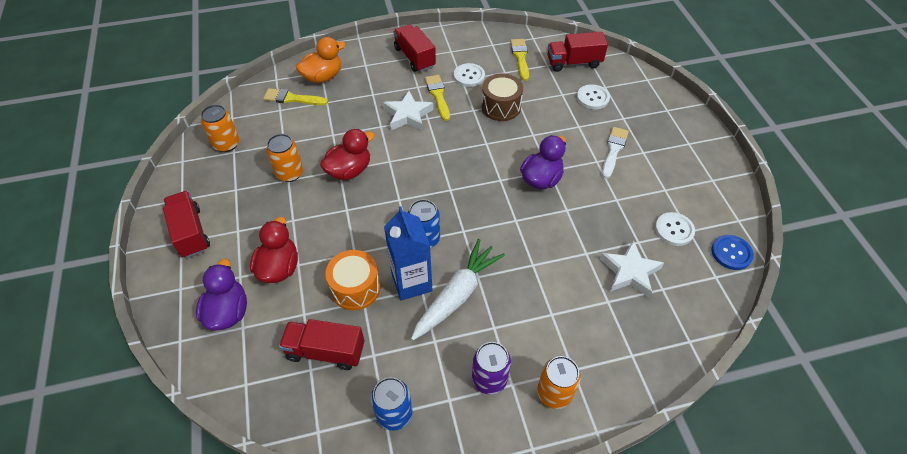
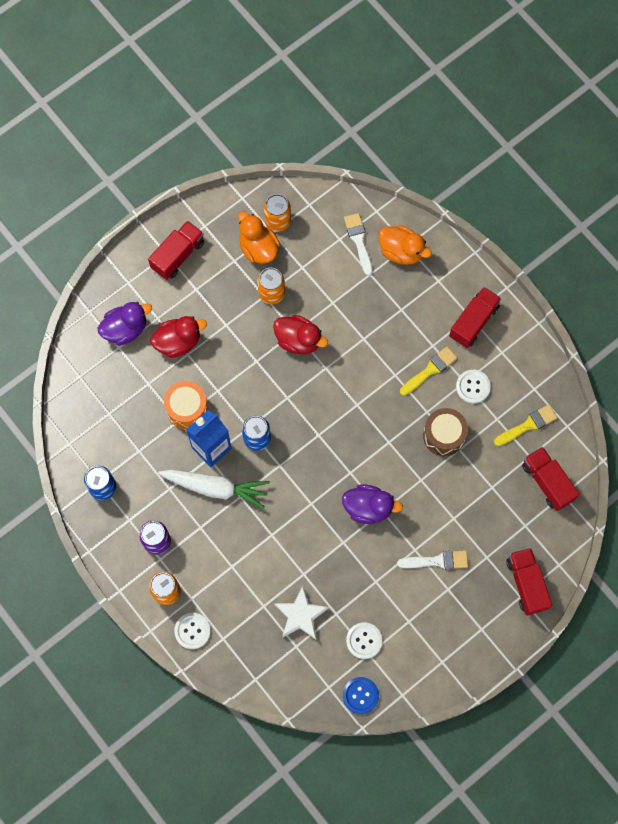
camera: 65 degrees right, 20 degrees up
(239, 167) = (258, 248): none -> orange duck
(292, 98) = (359, 241): yellow brush -> white brush
(325, 351) = (127, 416): red truck -> red truck (526, 583)
(408, 115) = (390, 355): white star -> none
(592, 98) = (501, 518): white button -> white button (192, 631)

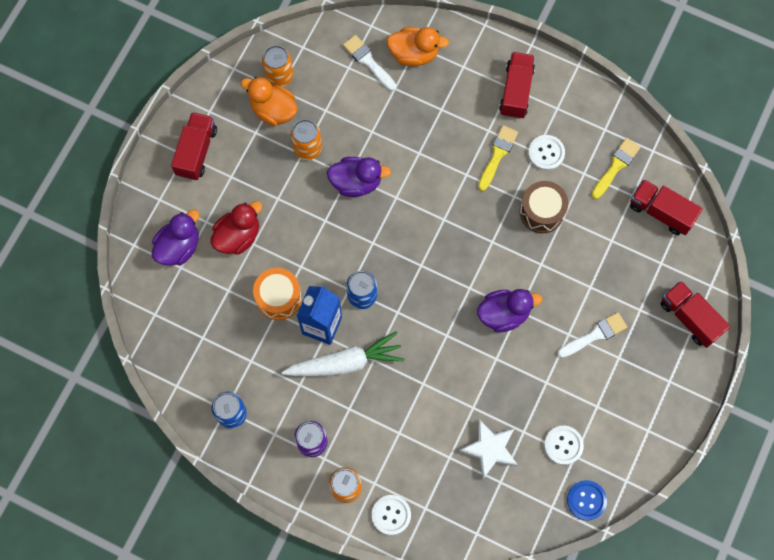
camera: 25 degrees left, 0 degrees up
(298, 340) = (356, 182): red duck -> purple duck

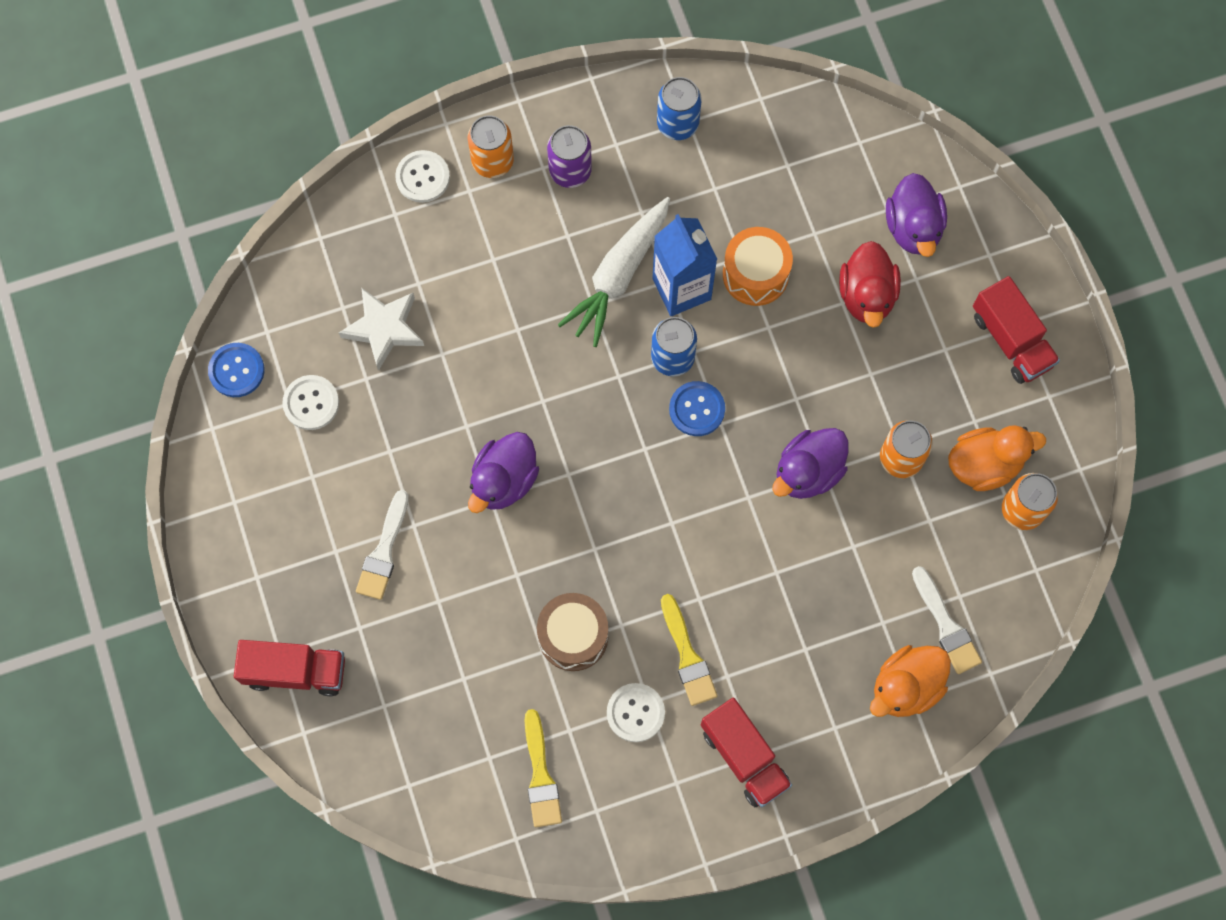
camera: 135 degrees right, 0 degrees up
(368, 61) = (946, 625): white brush -> white brush turned 60 degrees clockwise
(377, 260) = (697, 409): none -> blue button
(661, 212) = (438, 769): red truck -> none

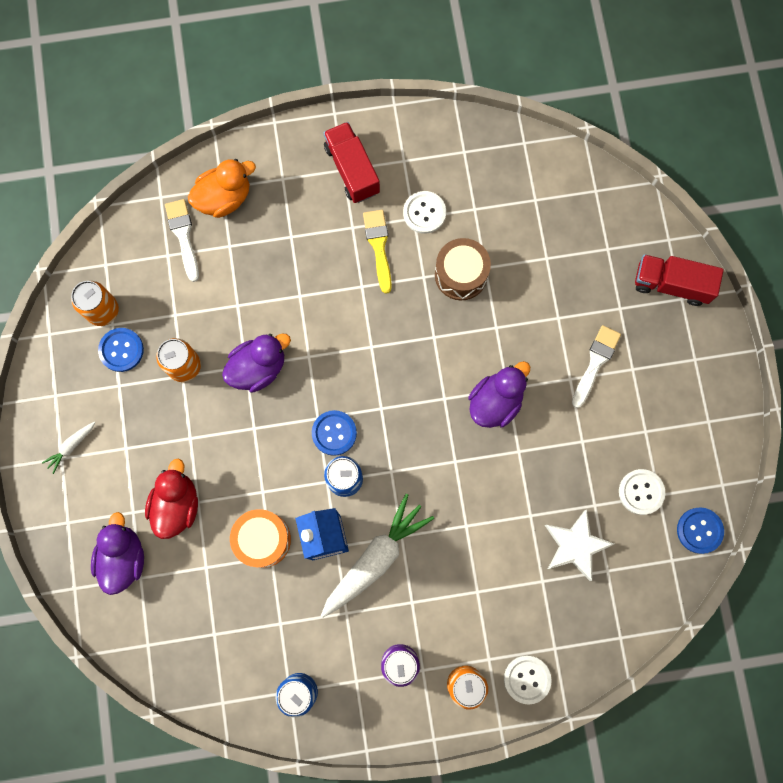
camera: 170 degrees left, 5 degrees up
(540, 775) = (500, 181): yellow brush -> none
(984, 464) = (121, 350): orange duck -> blue button
(1011, 340) = (71, 446): red truck -> white carrot

